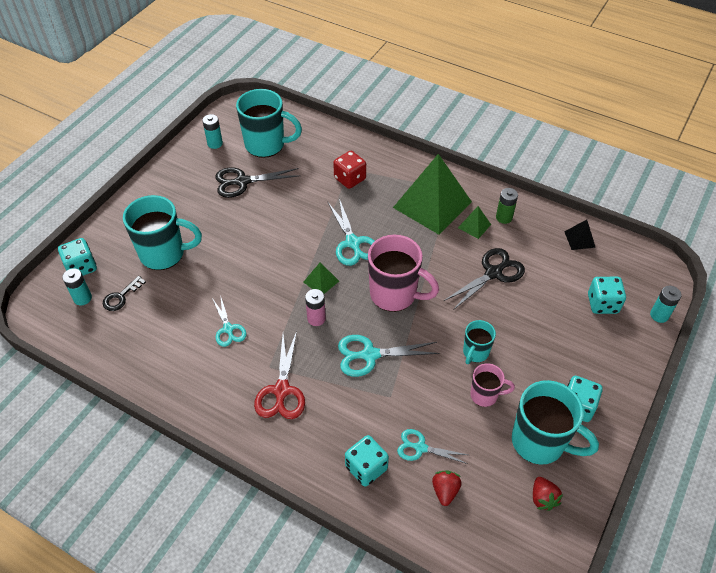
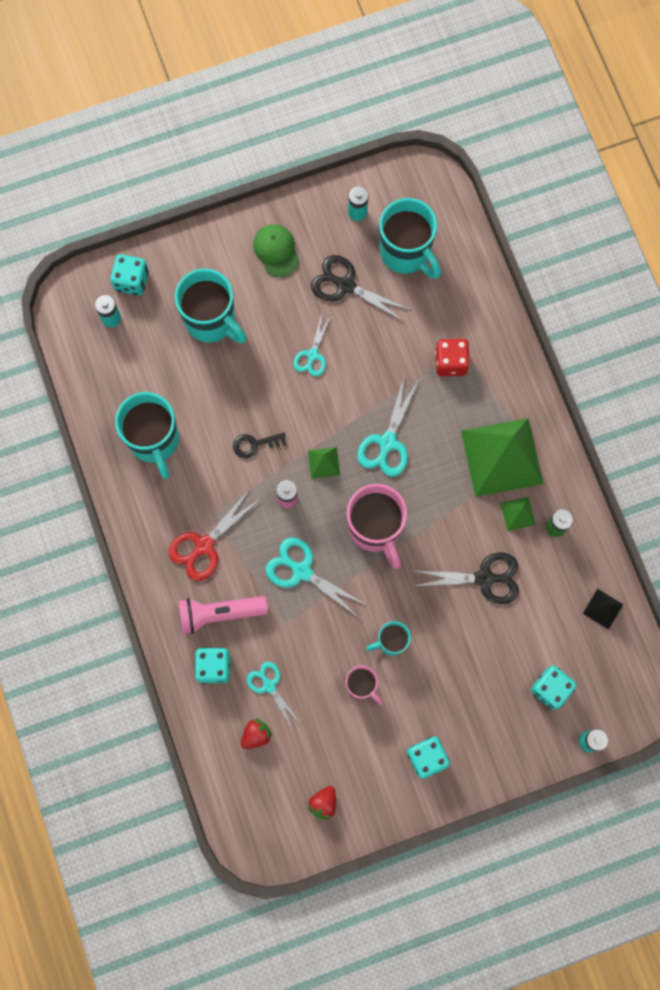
camera: 40 degrees right, 25 degrees up
(121, 297) = (143, 342): black key -> black key (254, 444)
(177, 191) = (276, 251): none -> green cap
(228, 329) = (207, 450): turquoise scissors -> turquoise scissors (312, 355)
(336, 427) = (220, 613): none -> pink flashlight
(540, 442) = (366, 760): turquoise mug -> turquoise mug (154, 441)

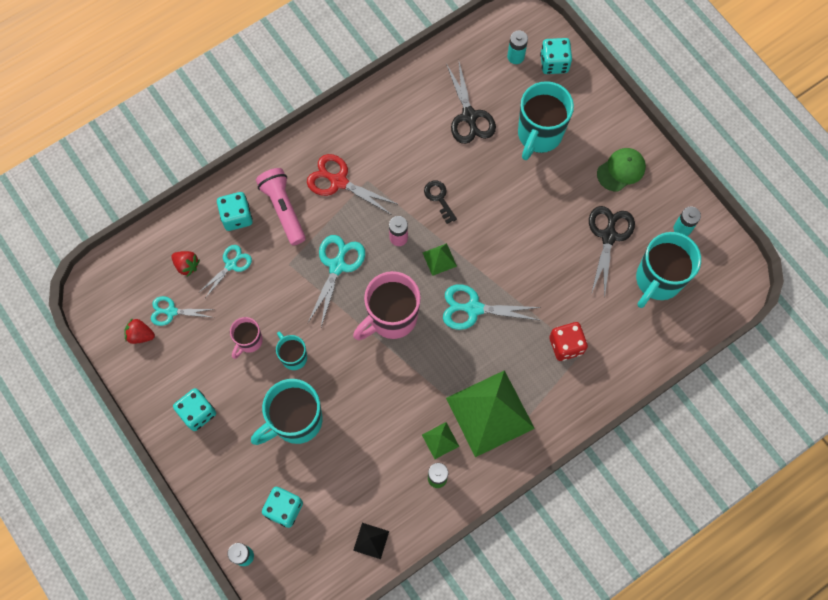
camera: 75 degrees right, 5 degrees down
(154, 441) = (419, 118): turquoise mug -> turquoise mug (296, 421)
(312, 355) = (534, 225): turquoise scissors -> turquoise scissors (171, 311)
(485, 578) = (371, 425): black scissors -> black scissors (469, 116)

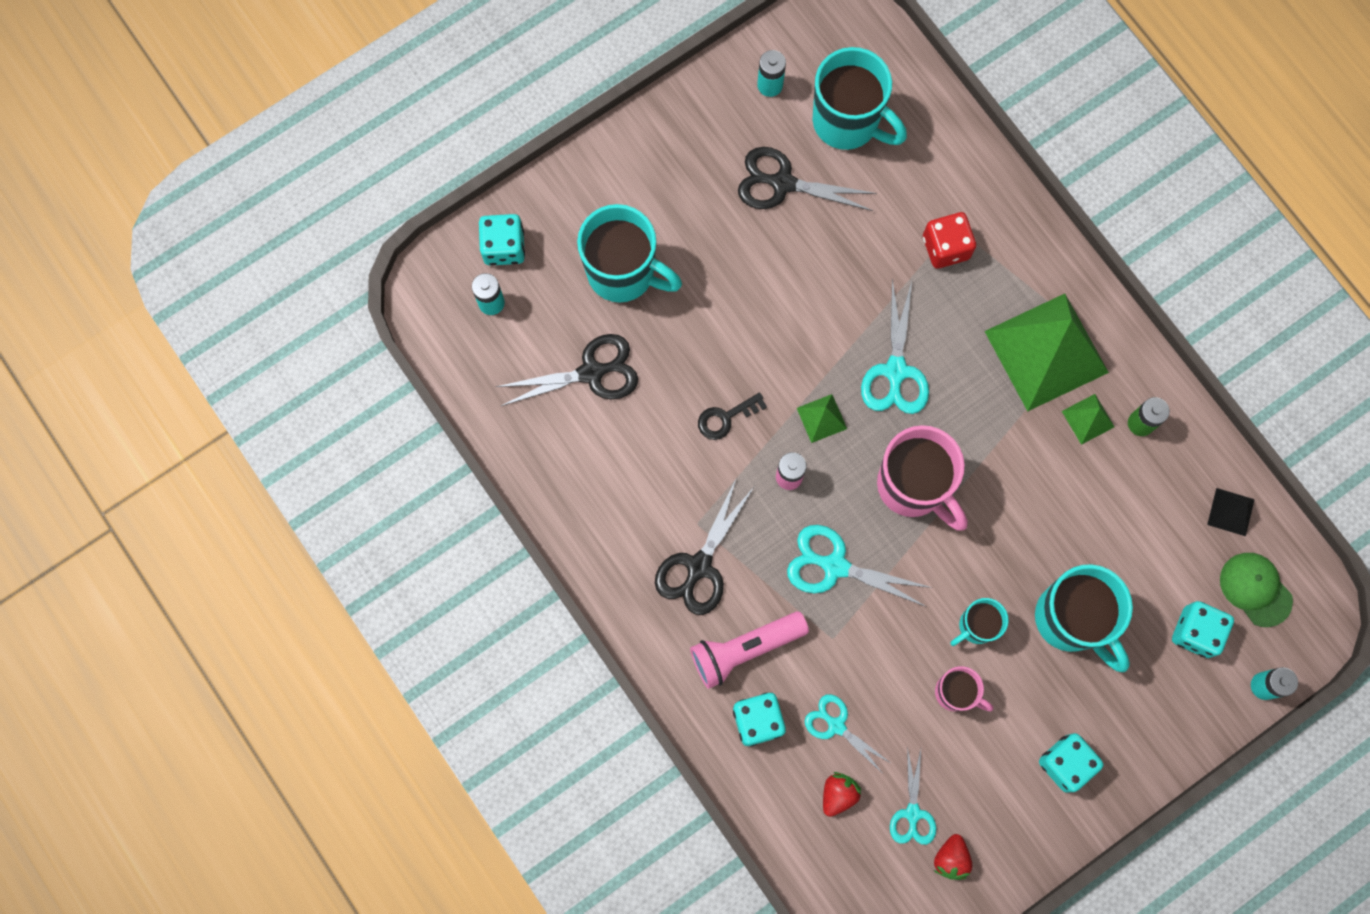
camera: 90 degrees left, 5 degrees up
(338, 181) = (699, 567): red scissors -> black scissors
(621, 170) = (680, 161): green cap -> green cap (1255, 589)

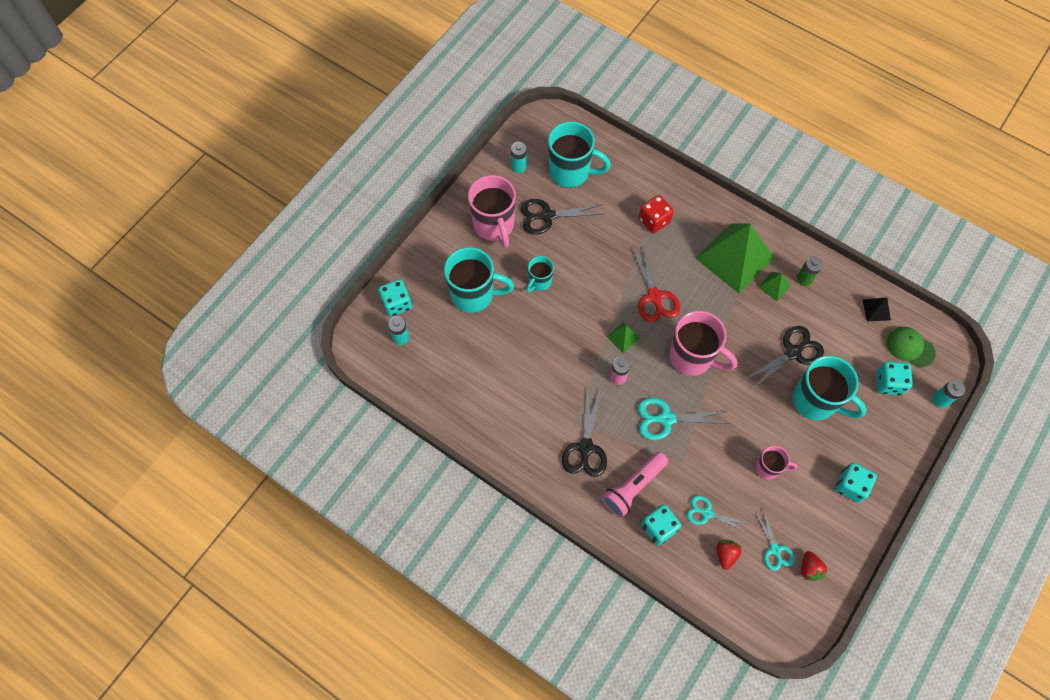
camera: 20 degrees left, 10 degrees down
(592, 372) = (477, 357): black scissors -> black scissors (793, 352)
(695, 171) = (494, 226): none -> pink mug
(726, 418) = (567, 356): black key -> none
(895, 371) = (654, 297): turquoise scissors -> red scissors
(976, 626) = (763, 424): turquoise mug -> turquoise mug (539, 282)

